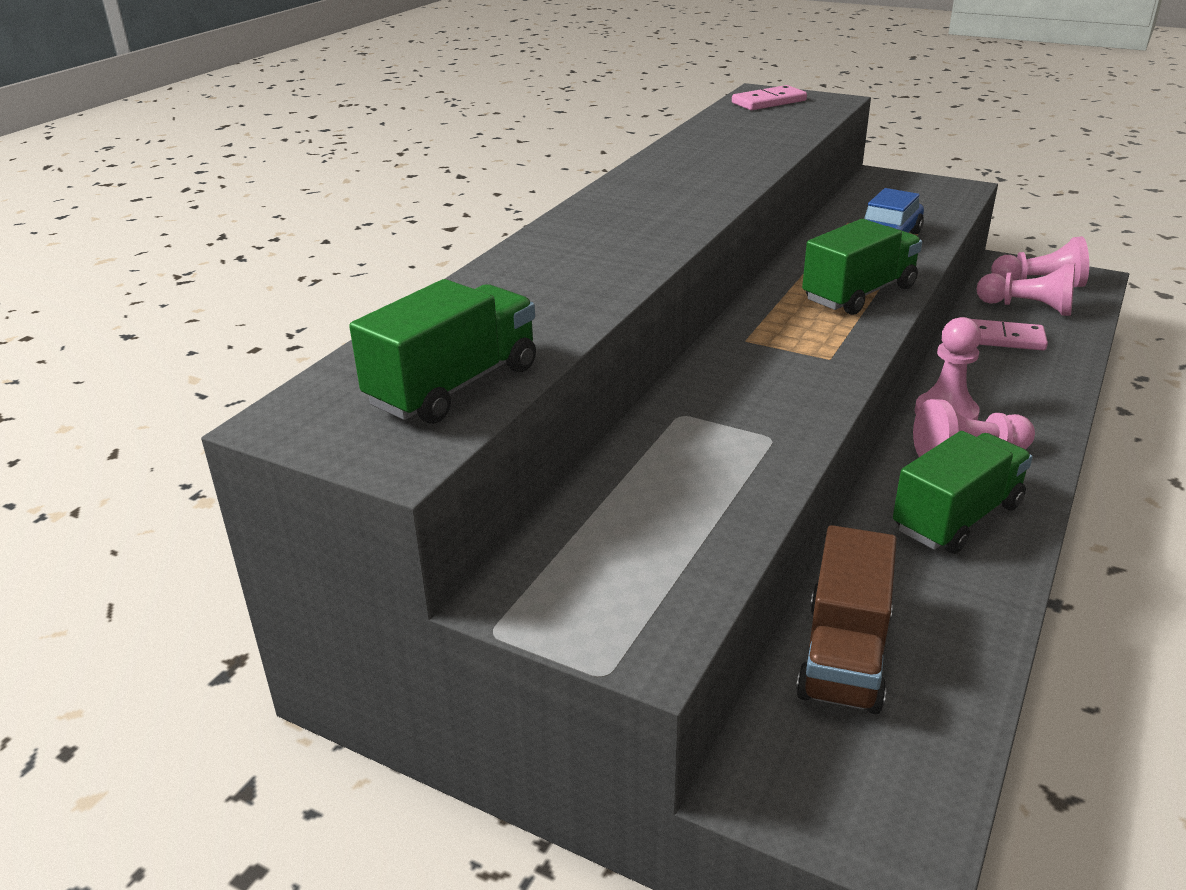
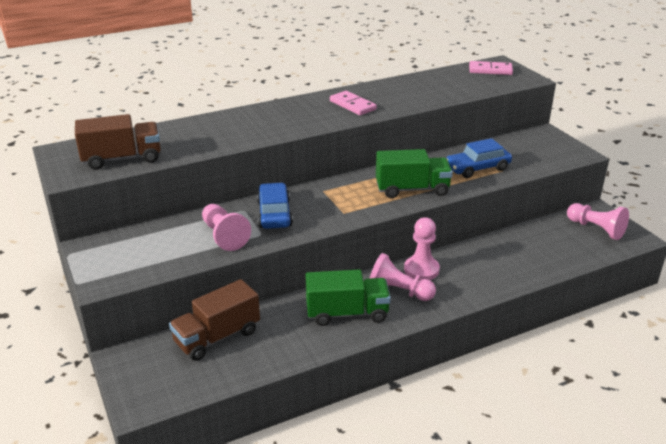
camera: 35 degrees right, 0 degrees up
(453, 386) = (122, 159): green truck -> brown truck
(737, 400) = (274, 214): none -> blue car
(1002, 338) = (517, 248): pink domino -> pink domino (352, 105)
(1028, 308) = (563, 238): pink pawn -> pink pawn (224, 236)

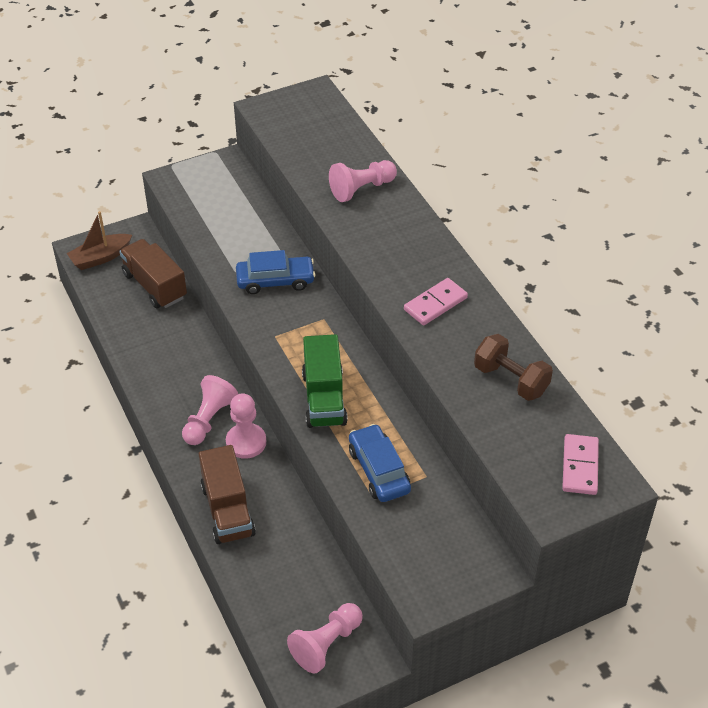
camera: 90 degrees right, 15 degrees up
(122, 159) = (296, 134): brown truck -> brown truck (227, 510)
(160, 384) = (100, 257): none -> brown boat
(224, 236) = (236, 247): pink pawn -> pink pawn (361, 189)
(347, 313) = (177, 376): green truck -> none
(423, 85) = (511, 380): none -> brown dumbbell

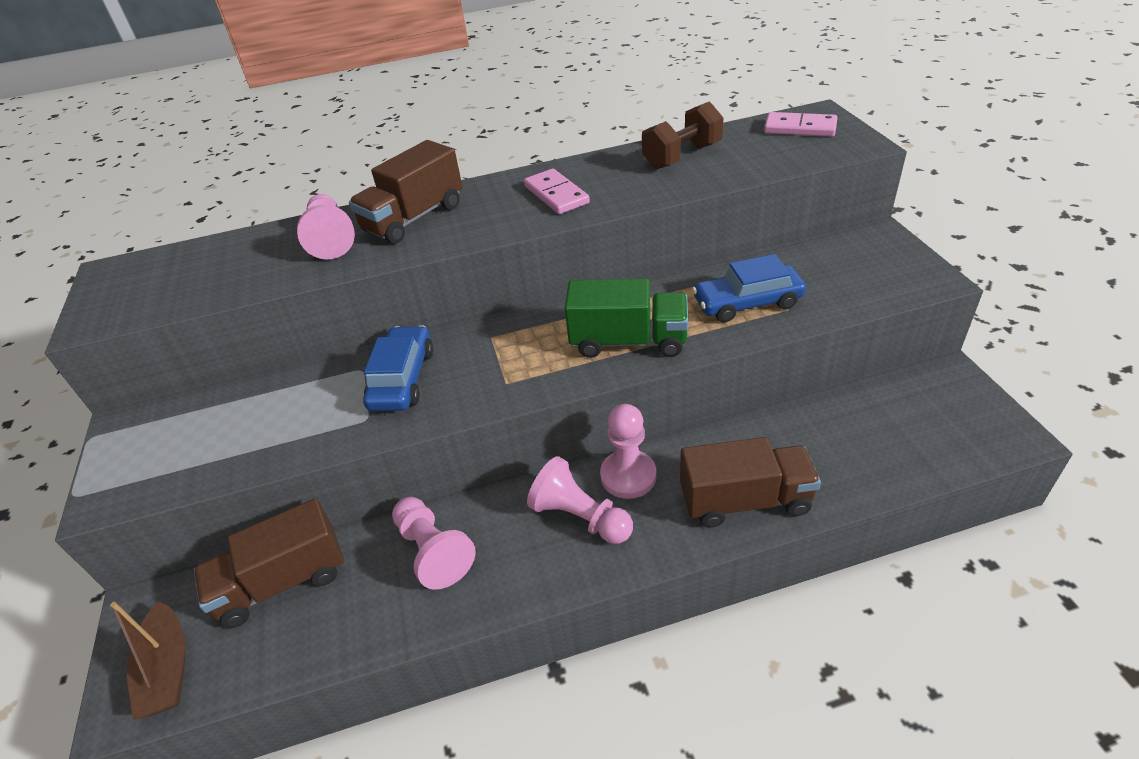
camera: 75 degrees left, 5 degrees down
(326, 644) = (942, 413): pink pawn -> pink pawn (433, 551)
(393, 227) = (414, 218): none -> brown truck

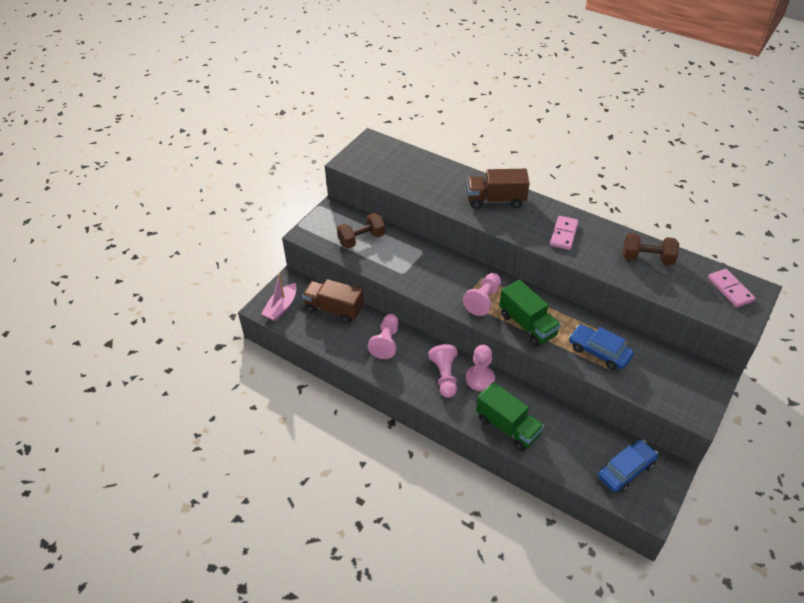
camera: 45 degrees right, 5 degrees up
(168, 669) = (281, 307): brown boat -> pink boat
(234, 427) = (361, 239): none -> brown dumbbell
(331, 239) = (455, 186): pink pawn -> pink pawn (483, 300)
(402, 379) = (431, 268): blue car -> blue car (626, 470)
(745, 500) = (507, 426): brown truck -> green truck

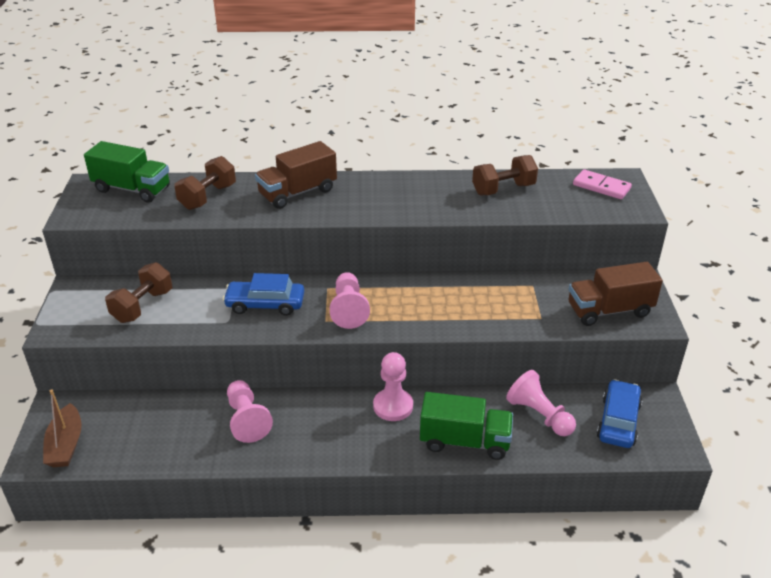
camera: 35 degrees left, 10 degrees down
(281, 307) = (66, 445): pink boat -> brown boat
(334, 309) = (146, 413): brown truck -> brown truck (609, 310)
(435, 180) = (208, 197): none -> brown dumbbell
(445, 376) = (350, 423): pink pawn -> pink pawn (539, 415)
(527, 325) = (418, 313): green truck -> green truck (132, 189)
(564, 234) = (401, 198): pink domino -> none
(599, 352) = (514, 306): blue car -> blue car (265, 304)

